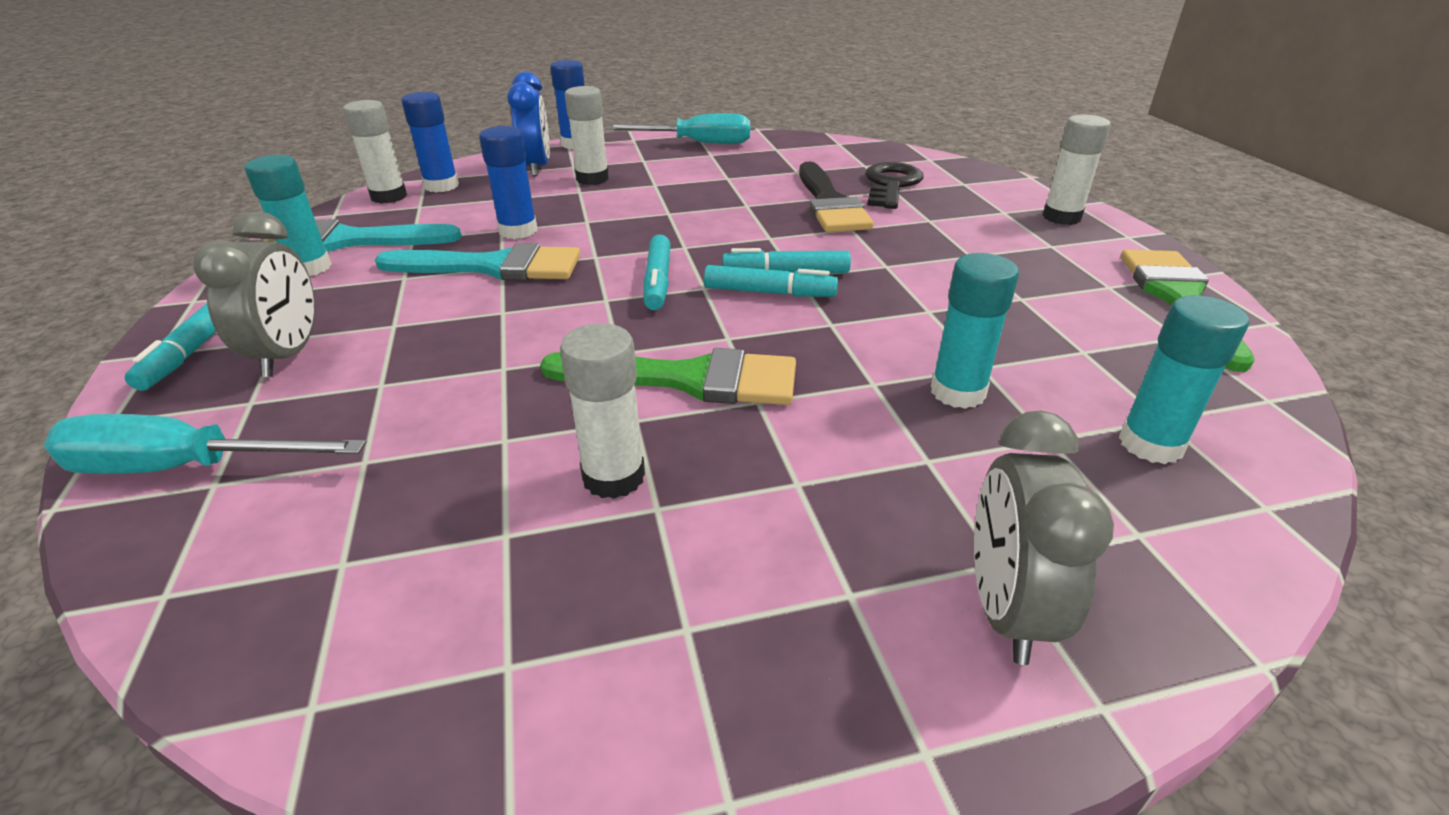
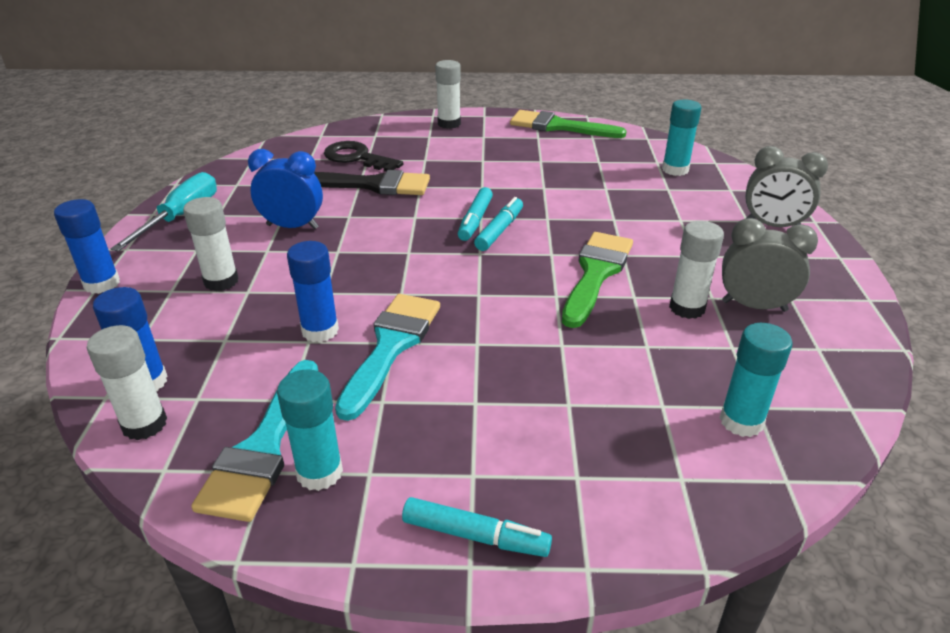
camera: 75 degrees left, 0 degrees up
(185, 467) = (661, 498): turquoise screwdriver -> none
(288, 355) = (506, 463): grey clock -> grey clock (754, 306)
(537, 168) = (153, 313): blue clock -> blue clock (292, 227)
(657, 281) = (462, 270): turquoise marker -> none
(957, 392) = (627, 199): turquoise glue stick -> turquoise glue stick (741, 421)

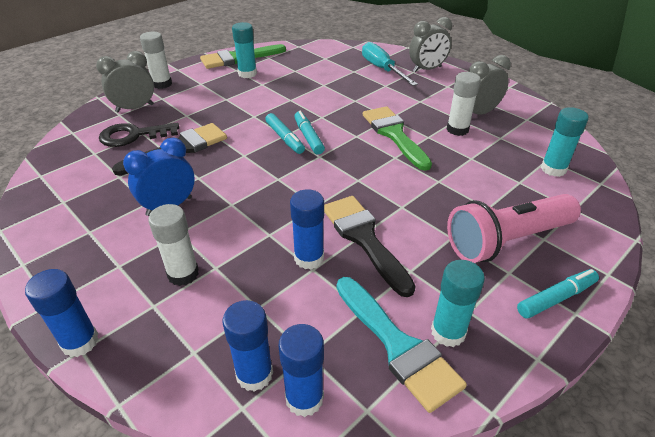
camera: 45 degrees left, 5 degrees up
(144, 424) = (304, 398): white glue stick -> blue glue stick
(181, 217) = (57, 251): turquoise screwdriver -> turquoise screwdriver (382, 69)
(391, 346) = (364, 238): turquoise brush -> black brush
(394, 135) = (135, 108): none -> grey clock
(528, 447) = (507, 241): none -> pink flashlight
(675, 170) = (341, 59): turquoise glue stick -> turquoise glue stick (247, 74)

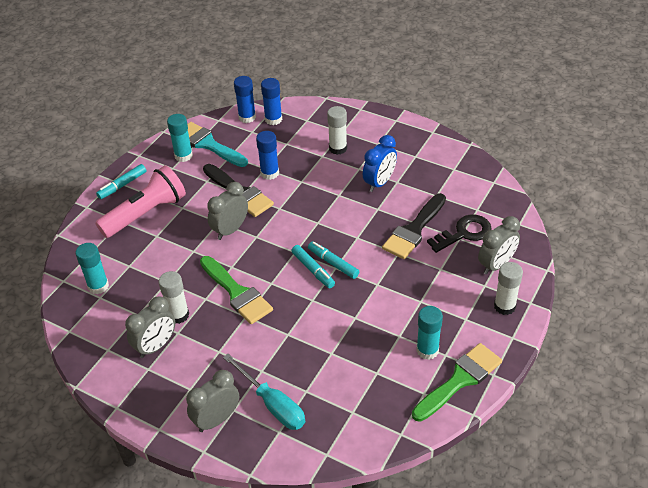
camera: 165 degrees right, 5 degrees up
(80, 342) = (364, 111): blue glue stick -> none
(388, 193) = (230, 230): none -> grey clock

